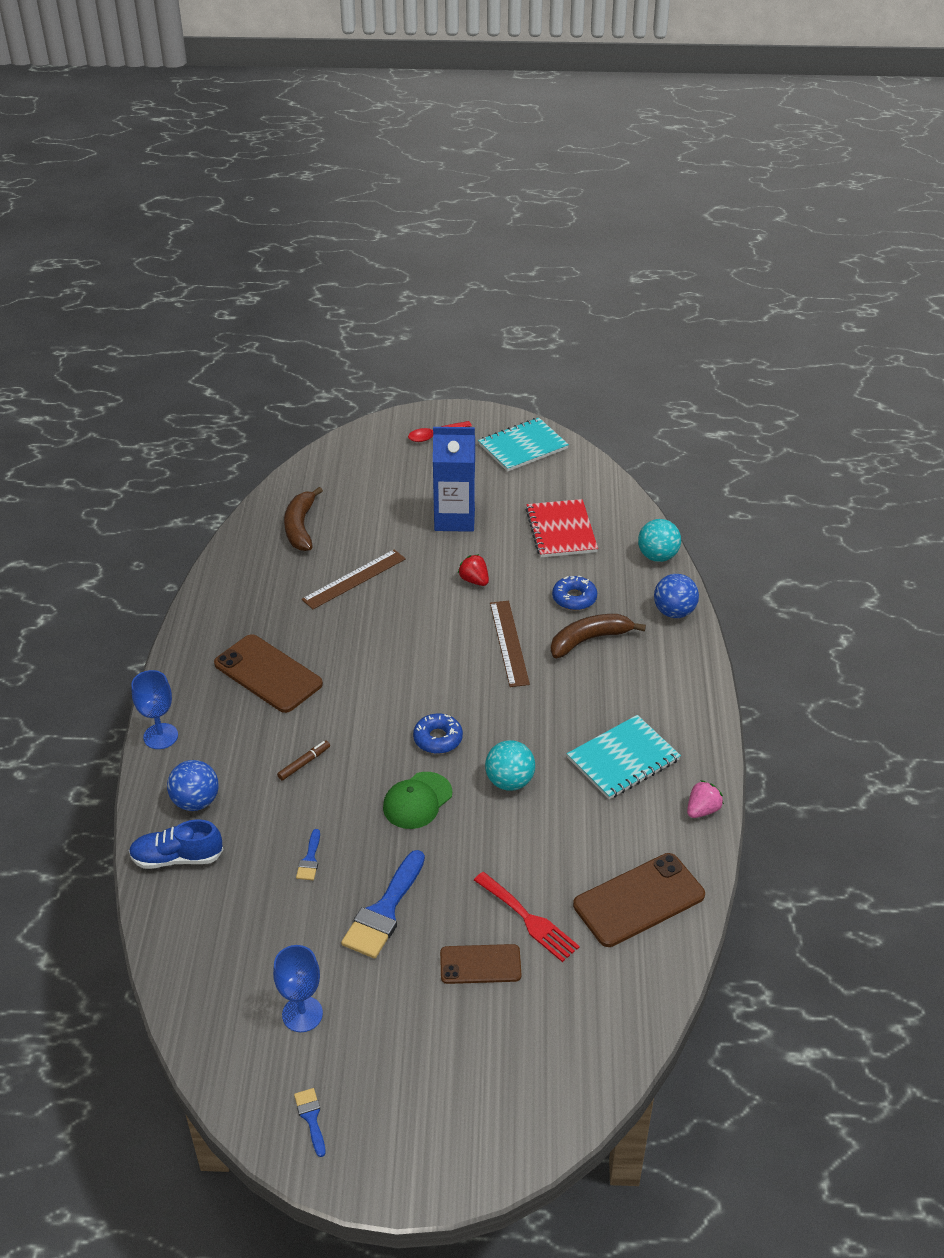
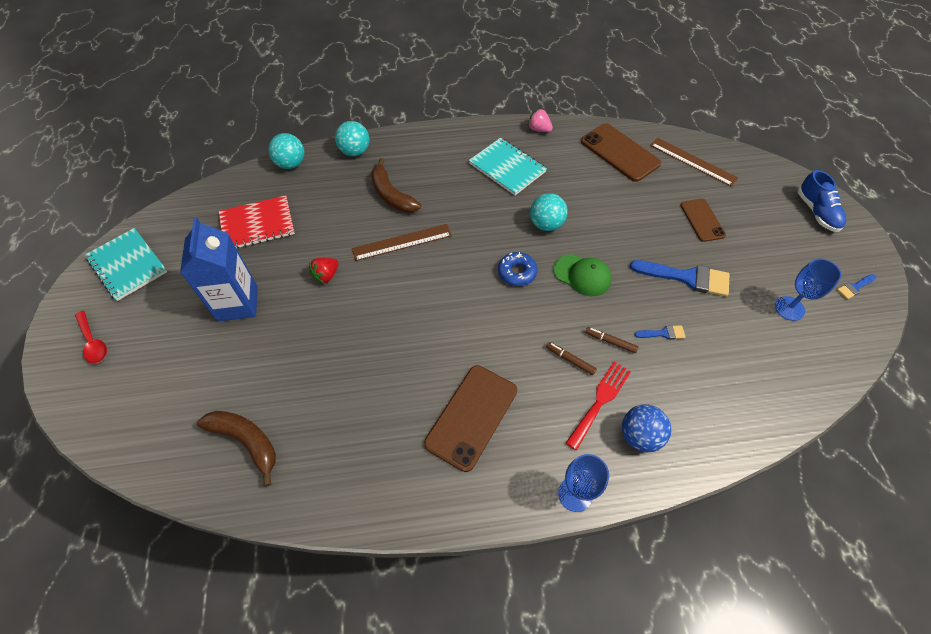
camera: 100 degrees left, 15 degrees up
(177, 858) = (703, 432): blue shoe -> blue shoe (816, 212)
(300, 527) = (246, 441): brown banana -> brown banana turned 135 degrees counterclockwise
(315, 805) = (610, 342): none -> brown marker
(354, 579) = (329, 371): brown ruler -> brown ruler (692, 161)
(528, 919) = (657, 201): red fork -> red fork (600, 401)
(574, 598) = (344, 208): blue donut -> none
(674, 612) = (355, 151): blue ball -> turquoise ball

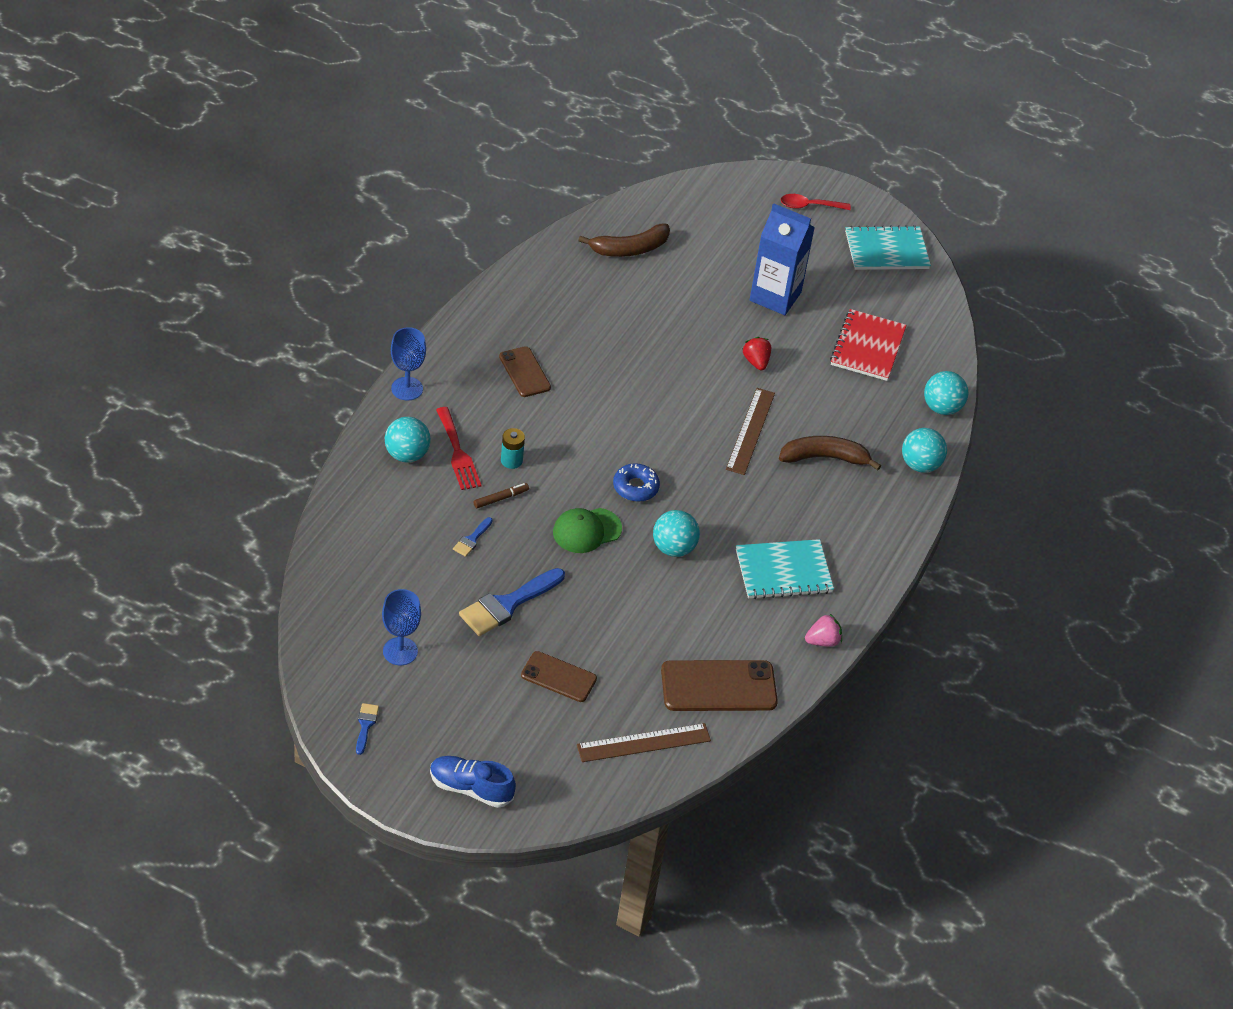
camera: 120 degrees right, 10 degrees down
(471, 416) = (525, 372): brown phone -> brown phone, size x0.62
(570, 360) = (511, 460): brown marker -> turquoise battery
(639, 436) = (407, 454): blue ball -> turquoise ball

